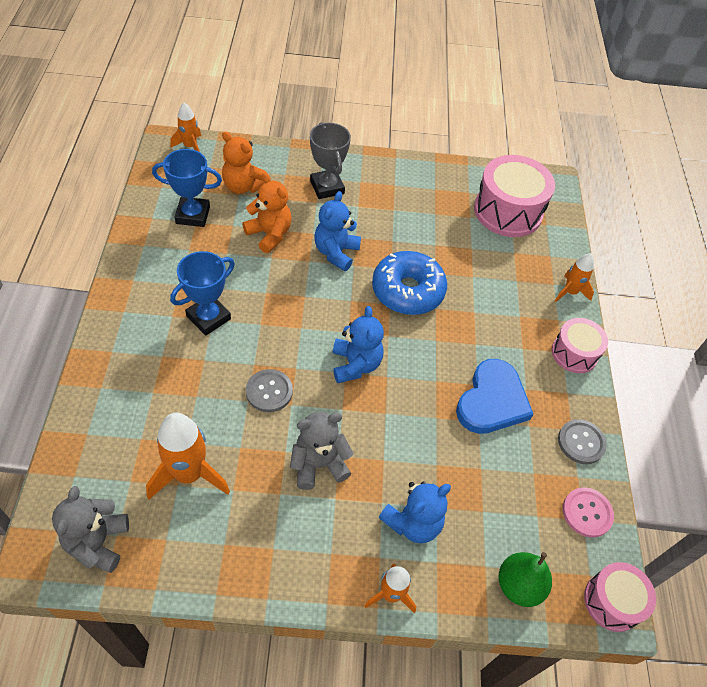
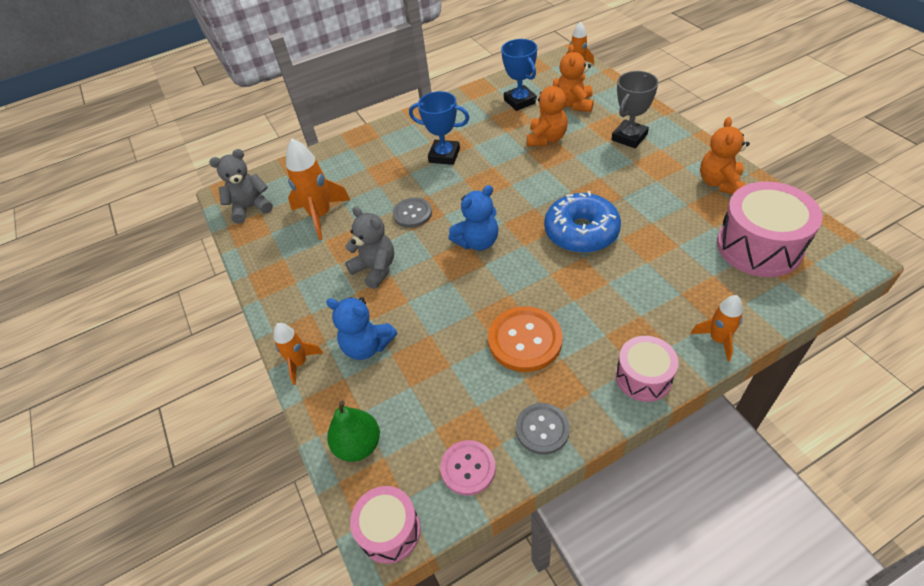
camera: 70 degrees right, 5 degrees down
(336, 252) = (570, 176): blue teddy bear -> none
(430, 182) = (719, 183): none -> orange teddy bear
(492, 401) = (525, 340): blue heart -> orange button

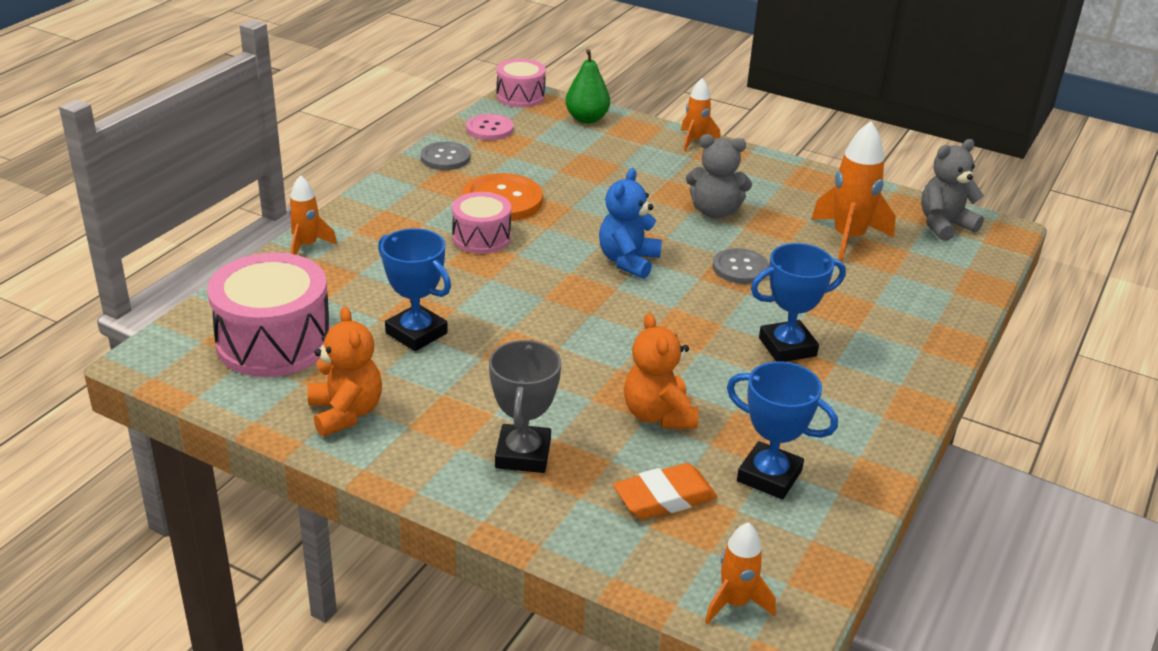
camera: 140 degrees right, 15 degrees down
(251, 208) = (944, 225): grey teddy bear -> grey teddy bear turned 150 degrees counterclockwise
(367, 346) = (649, 163): blue teddy bear -> none
(574, 104) = (664, 497): orange teddy bear -> orange eraser
(581, 232) = (510, 302): blue donut -> none
(643, 377) = (372, 204): pink drum -> pink drum (481, 238)
(656, 225) = (416, 333): none -> blue trophy

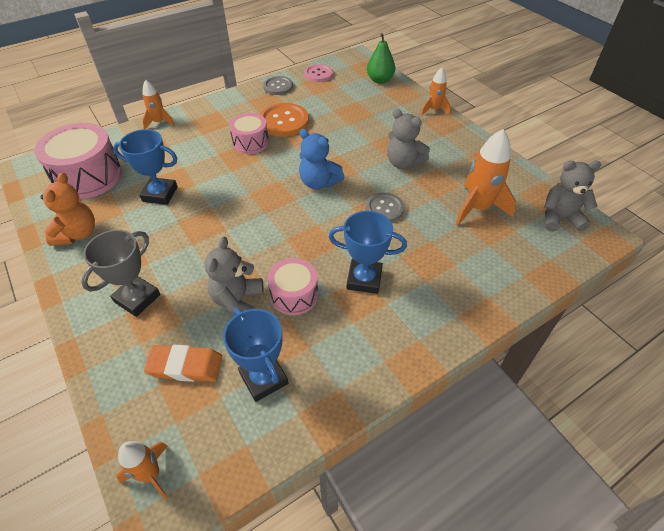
camera: 30 degrees right, 15 degrees up
(416, 333) = (160, 194): blue trophy -> blue trophy turned 60 degrees counterclockwise
(520, 96) = (354, 57): pink drum -> pink drum (294, 295)
(628, 261) = (319, 182): blue teddy bear -> blue teddy bear turned 105 degrees counterclockwise
(658, 415) = (238, 300): orange teddy bear -> grey teddy bear

